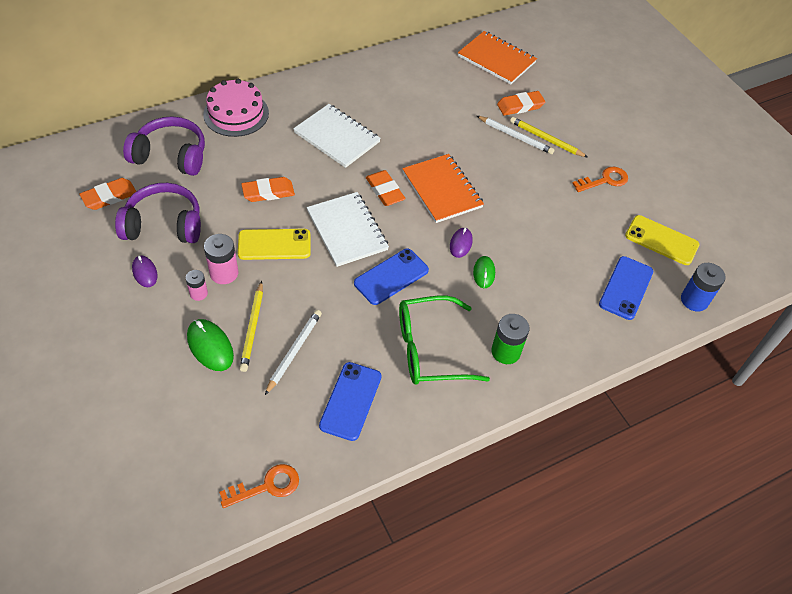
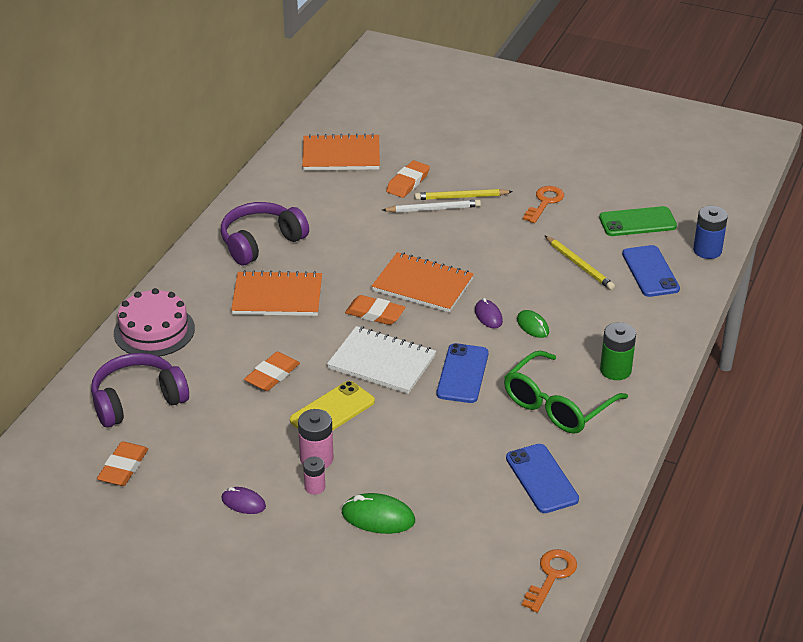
camera: 35 degrees left, 15 degrees down
(164, 225) = (209, 457): purple headphones -> purple headphones (261, 242)
(252, 328) = (396, 481): yellow pencil -> yellow pencil (579, 265)
(294, 351) = (453, 475): white pencil -> none
(337, 137) = (277, 296): white notebook -> orange notebook
(661, 240) = (637, 222): yellow phone -> green phone

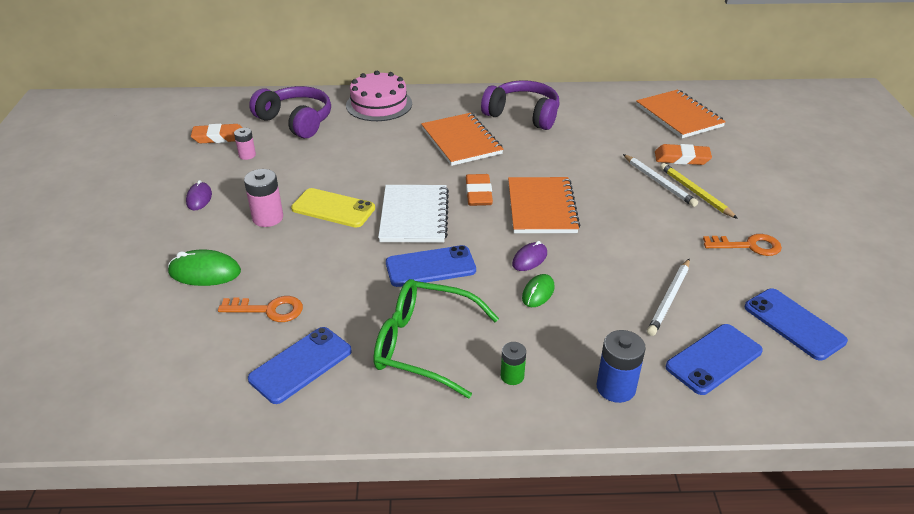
camera: 65 degrees right, 0 degrees up
(272, 375) = (361, 167): orange eraser -> none
(314, 487) = (231, 227): pink battery -> pink battery (247, 155)
(378, 517) = (205, 272): green mouse -> green mouse turned 75 degrees counterclockwise
(551, 576) = (152, 413): orange key -> orange key (269, 310)
(579, 265) = (669, 299): yellow pencil -> white pencil
(615, 370) = (512, 376): green battery -> green battery, size x0.61
(637, 222) = (794, 324): green phone -> blue phone
(707, 250) = (808, 401): blue battery -> blue battery (616, 388)

